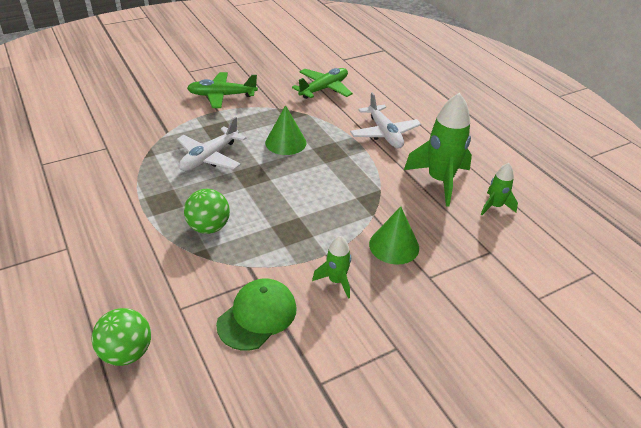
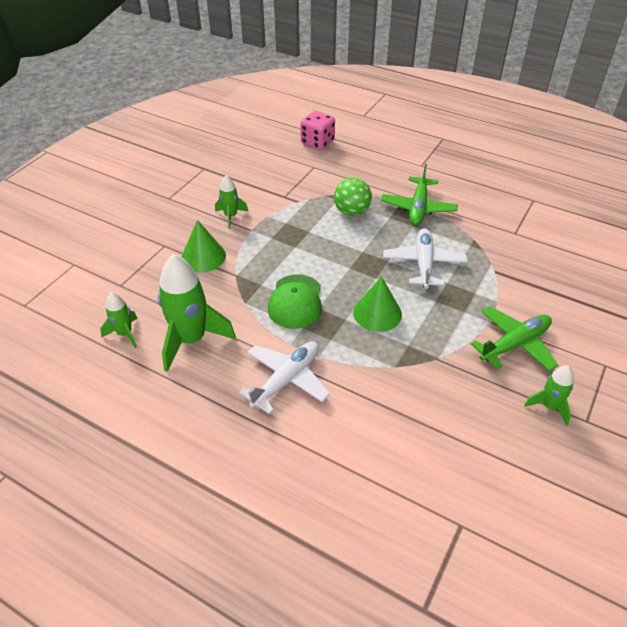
camera: 150 degrees right, 5 degrees up
(127, 353) = (317, 142): green ball -> pink dice
(245, 71) = (549, 406): none -> green rocket
(257, 316) = (265, 180): green cap -> green cap (295, 301)
(324, 89) = (420, 426): green plane -> green plane (418, 208)
(384, 133) = (286, 380): white plane -> white plane turned 90 degrees clockwise

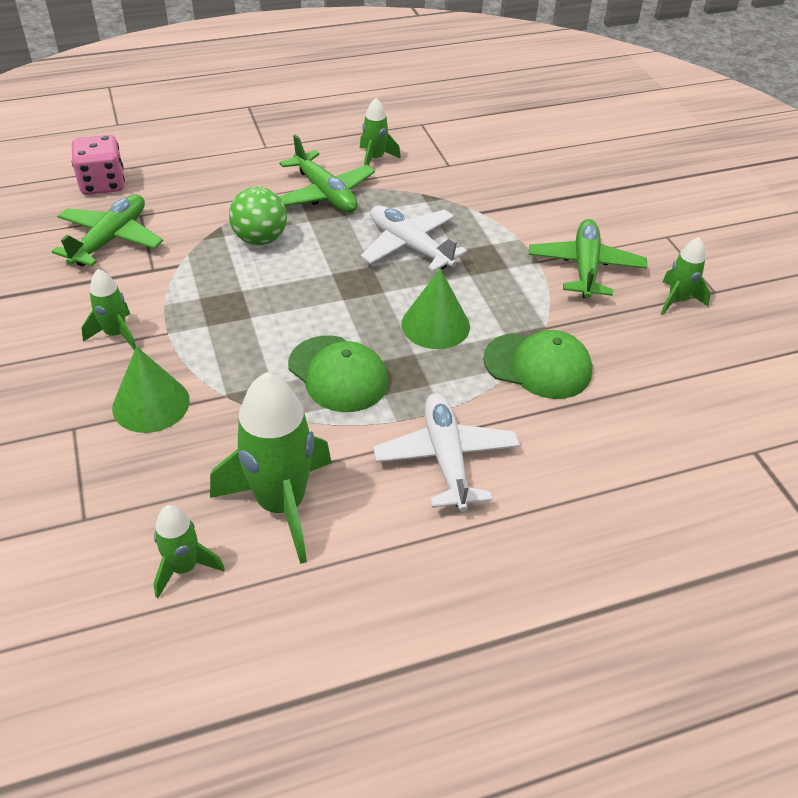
camera: 50 degrees left, 0 degrees up
(286, 171) = (110, 239): none -> green plane
(401, 374) = (538, 366): none -> green cap
(474, 205) = (375, 159): none -> green rocket

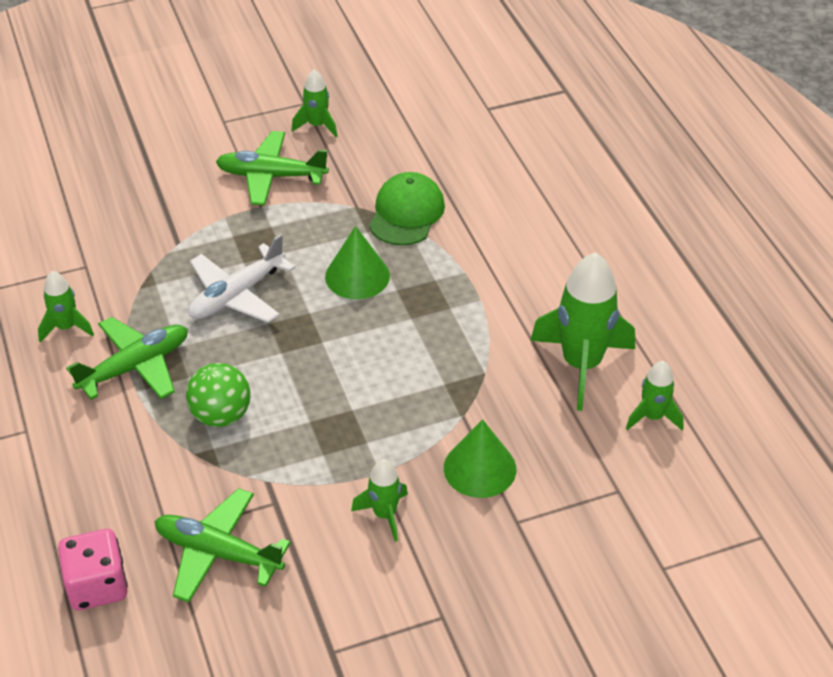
camera: 90 degrees left, 0 degrees up
(338, 374) = (427, 339): green cap -> none
(446, 458) = (518, 269): white plane -> none

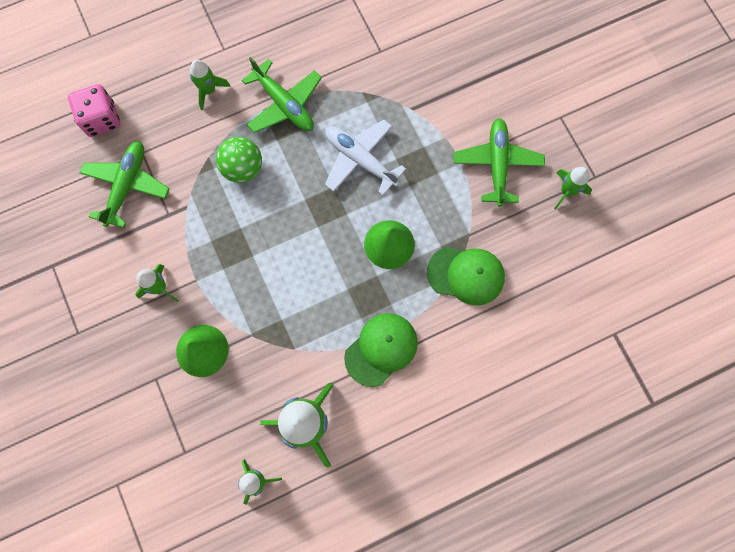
camera: 85 degrees right, 30 degrees up
(66, 327) = (318, 52): green rocket -> green rocket (209, 90)
(491, 292) = (381, 349): none -> green cap

